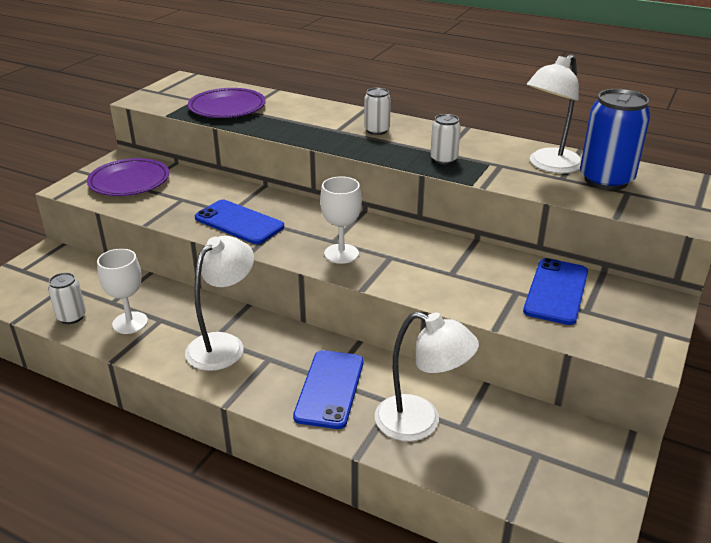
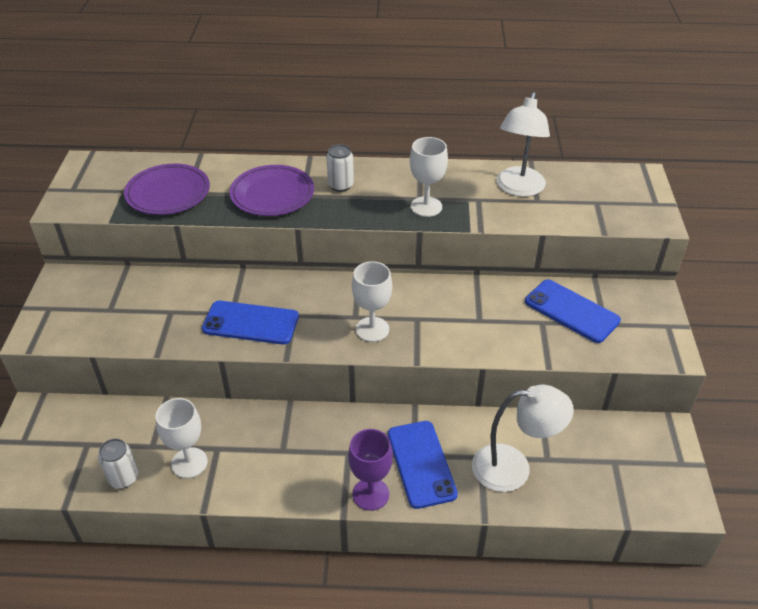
camera: 25 degrees left, 10 degrees up
(129, 182) = (96, 306): purple plate -> purple plate (272, 195)
(223, 344) = (297, 453): white lamp -> none
(263, 397) = (370, 494): none -> purple goblet
(443, 159) = (426, 207): white can -> white goblet
(556, 291) = (571, 311): blue phone -> blue phone turned 45 degrees counterclockwise
(606, 180) = (572, 193): blue can -> none

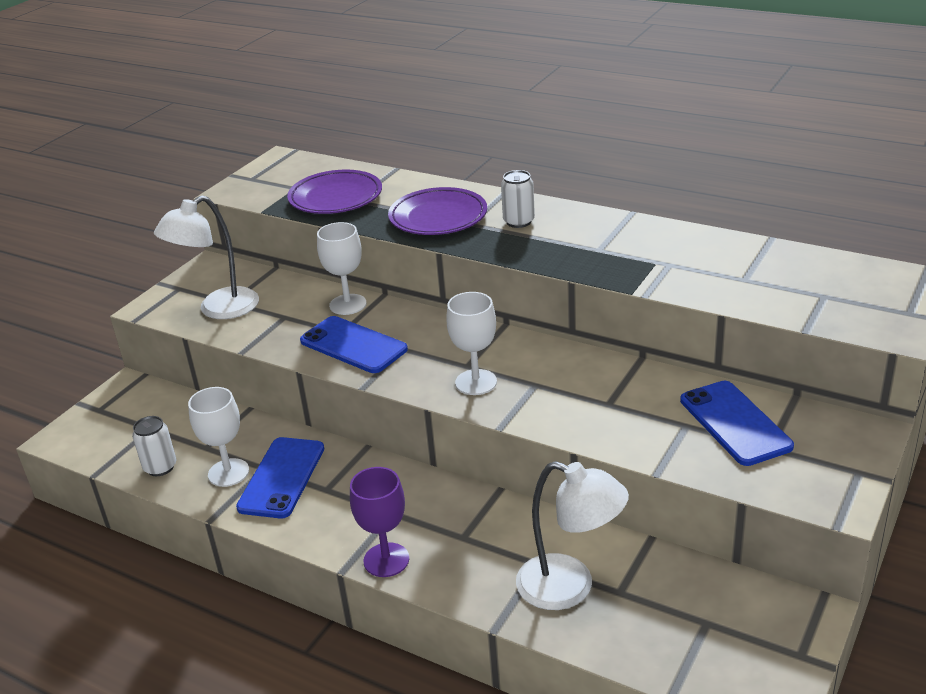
camera: 30 degrees right, 10 degrees down
(421, 464) = (464, 548): blue phone -> blue phone (282, 478)
(426, 207) = (599, 259): white goblet -> white goblet (348, 304)
(518, 188) = (730, 262): white lamp -> white lamp (218, 309)

